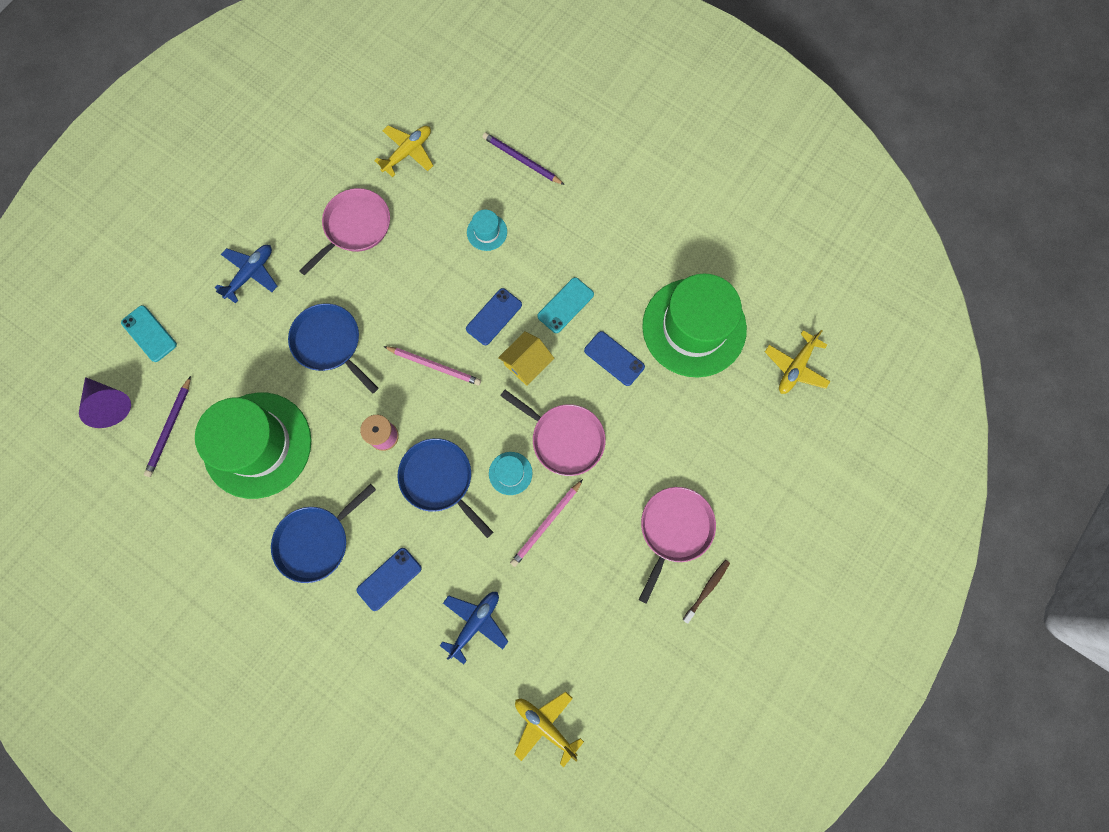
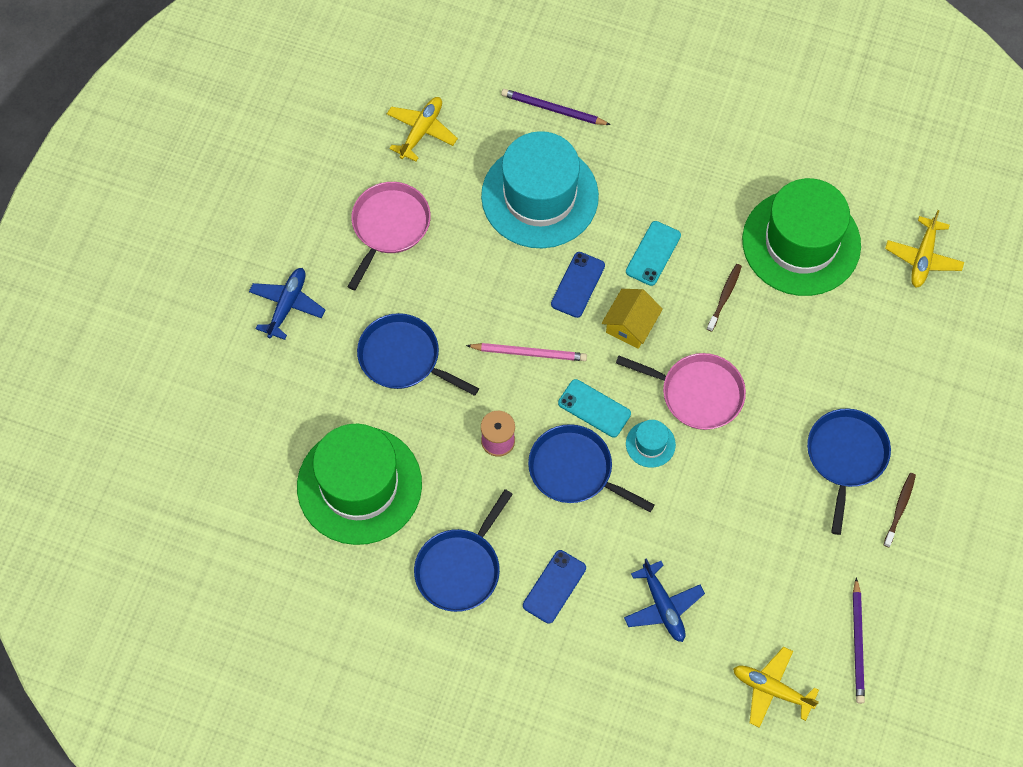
camera: 15 degrees left, 10 degrees down
(109, 404) = (174, 484): purple cone -> none
(149, 334) = (193, 398): turquoise phone -> turquoise phone (594, 408)
(170, 428) = (253, 493): purple pencil -> purple pencil (858, 643)
(475, 622) = (663, 606): blue plane -> blue plane turned 135 degrees clockwise
(487, 232) = (540, 196): turquoise hat -> turquoise hat, size x2.48
(546, 524) = (706, 486): pink pencil -> none
(614, 358) = (724, 296): blue phone -> brown toothbrush
(674, 529) = (846, 457): pink pan -> blue pan

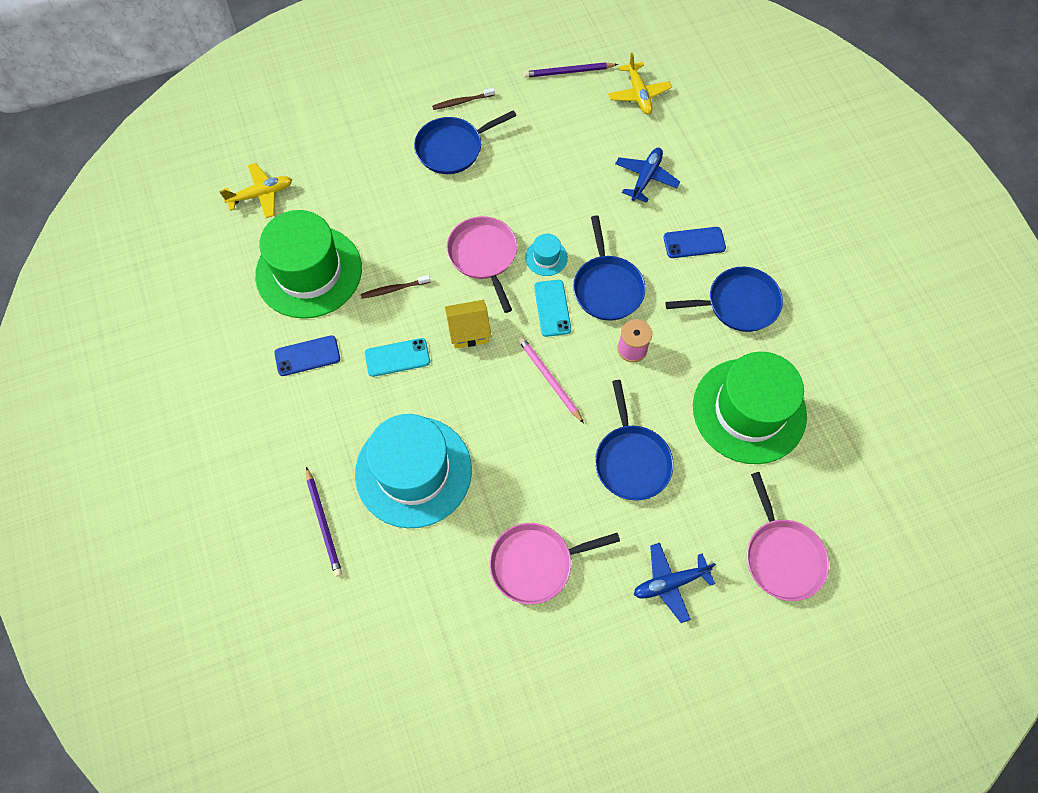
camera: 130 degrees left, 0 degrees up
(229, 401) = (782, 556): none -> pink pan
(421, 131) = (427, 612): yellow plane -> none
(577, 285) = (466, 388): blue phone -> blue phone (307, 356)
(858, 643) = (568, 72): purple pencil -> purple pencil turned 150 degrees counterclockwise

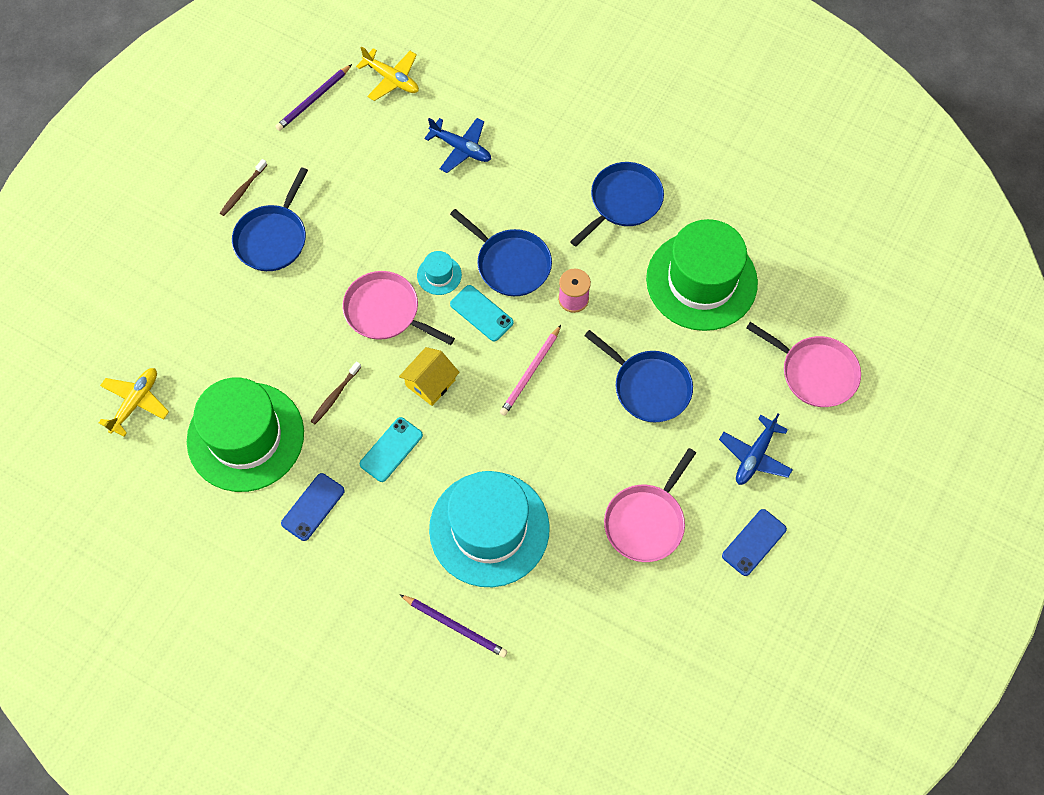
camera: 40 degrees left, 0 degrees up
(549, 379) = (530, 372): pink pencil -> pink pencil turned 75 degrees counterclockwise
(646, 178) = (461, 148): blue plane -> blue plane turned 135 degrees clockwise
(694, 243) = (547, 176): blue phone -> blue phone (754, 542)

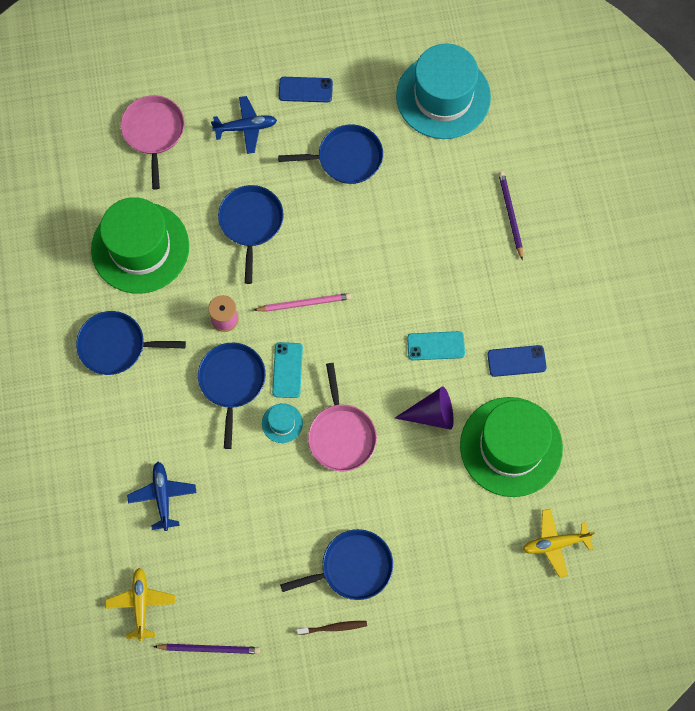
camera: 130 degrees left, 5 degrees up
(335, 396) = (431, 414): brown toothbrush -> purple cone
(430, 383) = (368, 360): yellow house -> none
(489, 528) = (433, 244): turquoise hat -> turquoise hat (443, 96)
(646, 521) = (346, 158): pink pan -> blue pan

